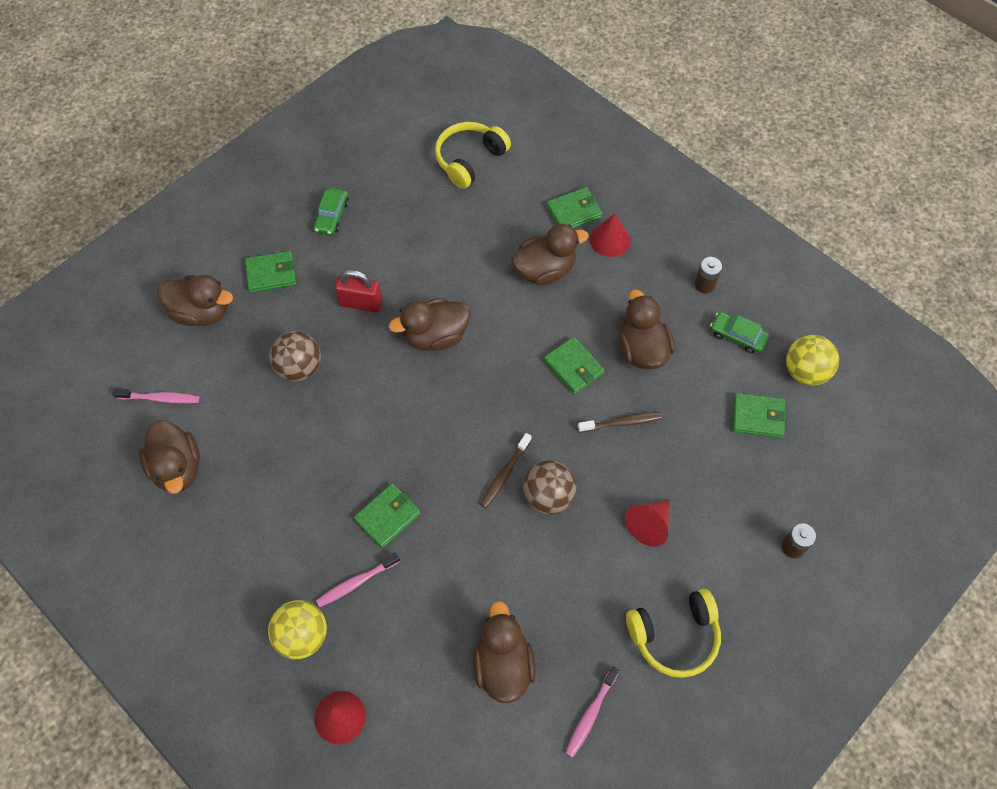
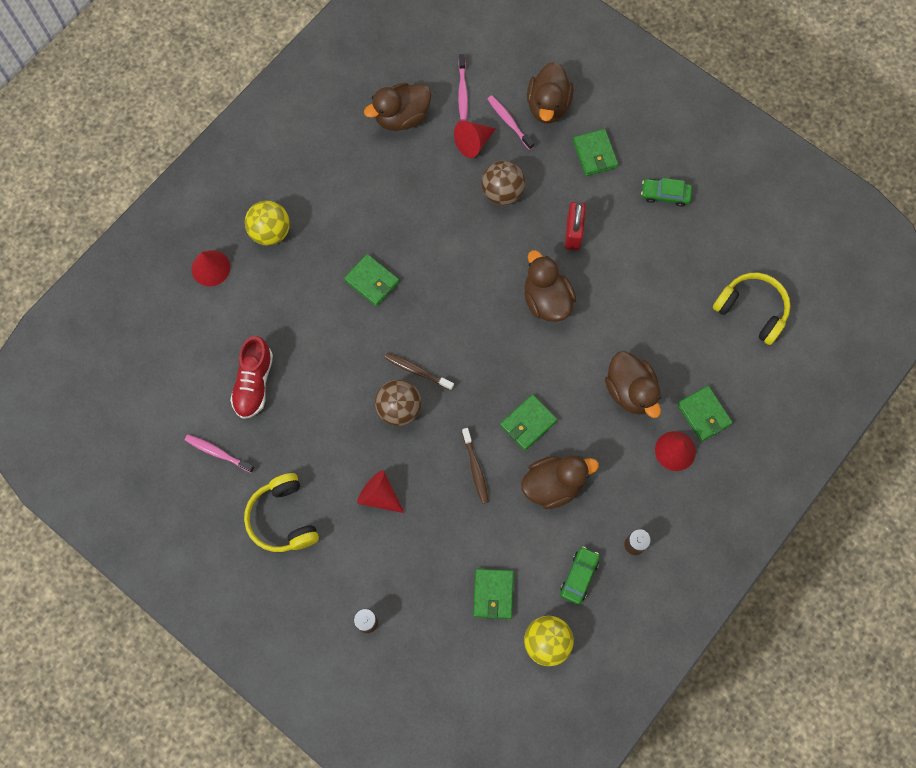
camera: 85 degrees right, 10 degrees up
(230, 392) = (473, 143): none -> red cone
(356, 582) = (315, 265): pink toothbrush -> pink toothbrush (509, 122)
(503, 665) = (254, 383): brown duck -> red shoe

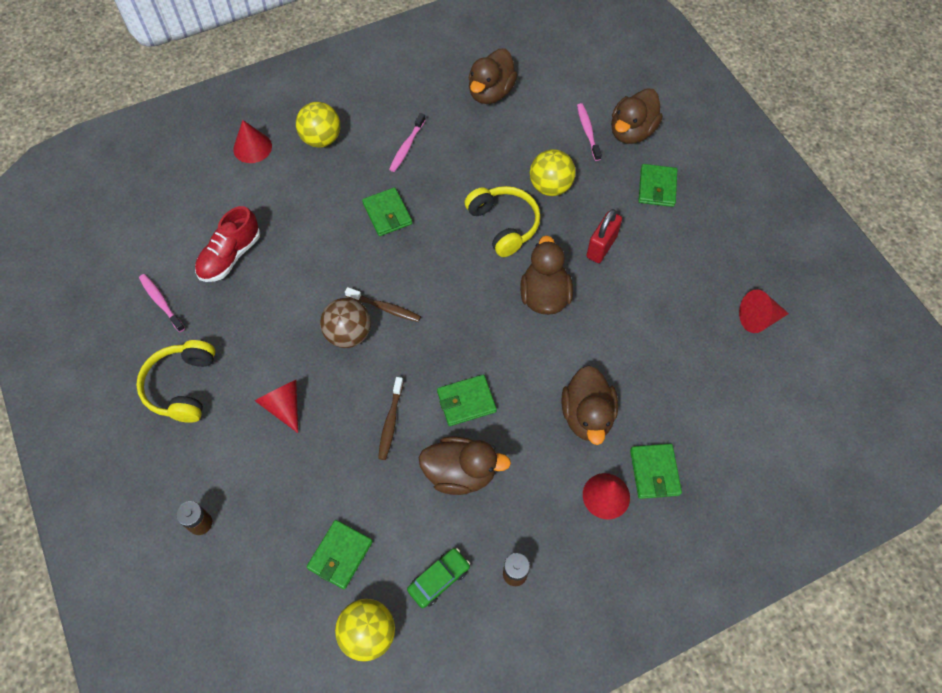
camera: 25 degrees right, 10 degrees down
(402, 117) = (490, 92): brown duck -> brown duck turned 60 degrees counterclockwise
(417, 371) = (385, 308): brown toothbrush -> brown toothbrush turned 150 degrees clockwise
(462, 91) = (557, 92): pink toothbrush -> pink toothbrush (407, 146)
(473, 143) = (545, 136): red cone -> red cone (758, 319)
(502, 192) = (550, 186): brown ball -> yellow ball
(665, 194) = (711, 248): green car -> none
(752, 310) = (754, 391): yellow headphones -> yellow headphones (504, 225)

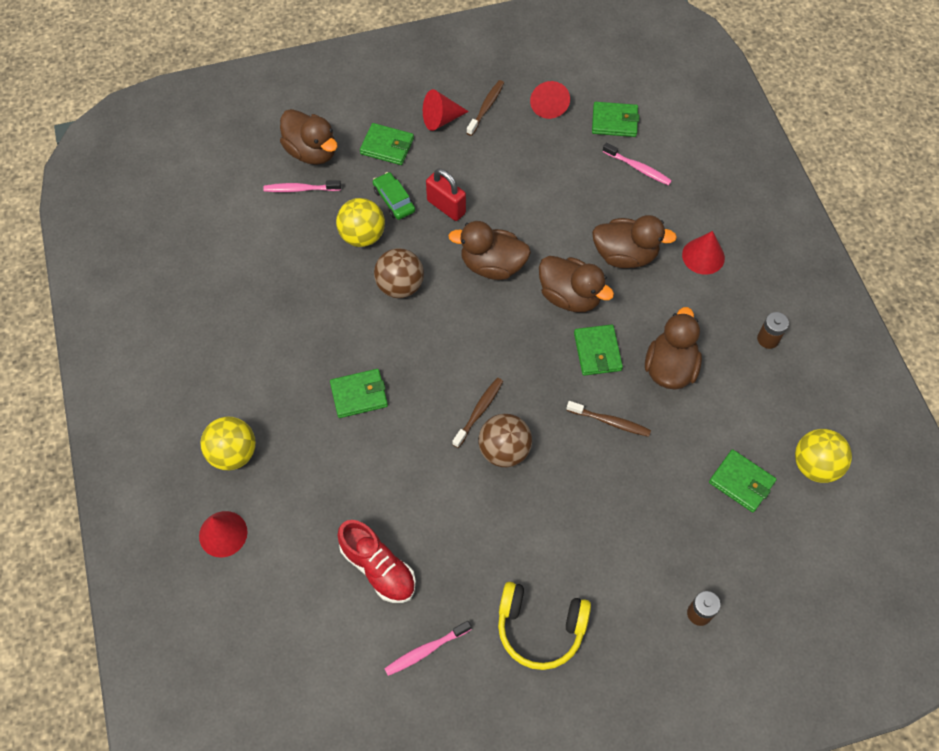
camera: 80 degrees left, 0 degrees up
(283, 406) = (578, 522): red cone -> red cone (441, 119)
(407, 146) = (271, 363): pink toothbrush -> pink toothbrush (638, 168)
(439, 579) = (769, 400): green car -> green car (394, 200)
(490, 92) = (218, 268): brown duck -> brown duck (570, 296)
(504, 225) = (400, 286): yellow headphones -> brown ball
(654, 472) = (685, 215): green wallet -> green wallet (614, 121)
(733, 262) = (486, 107): none -> brown toothbrush

